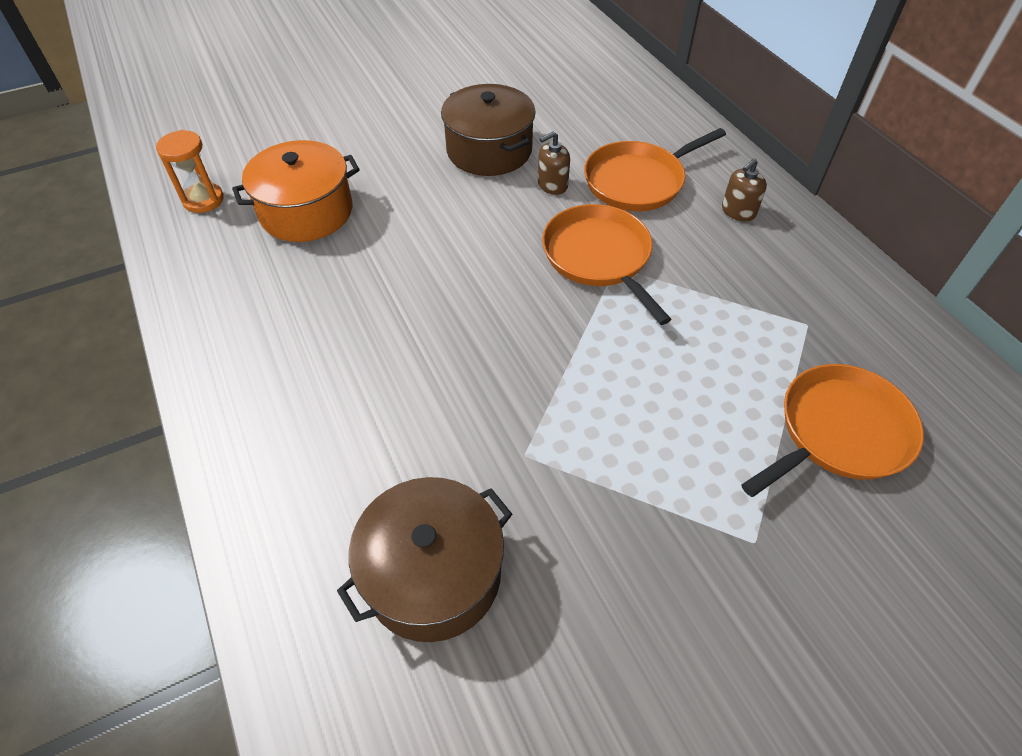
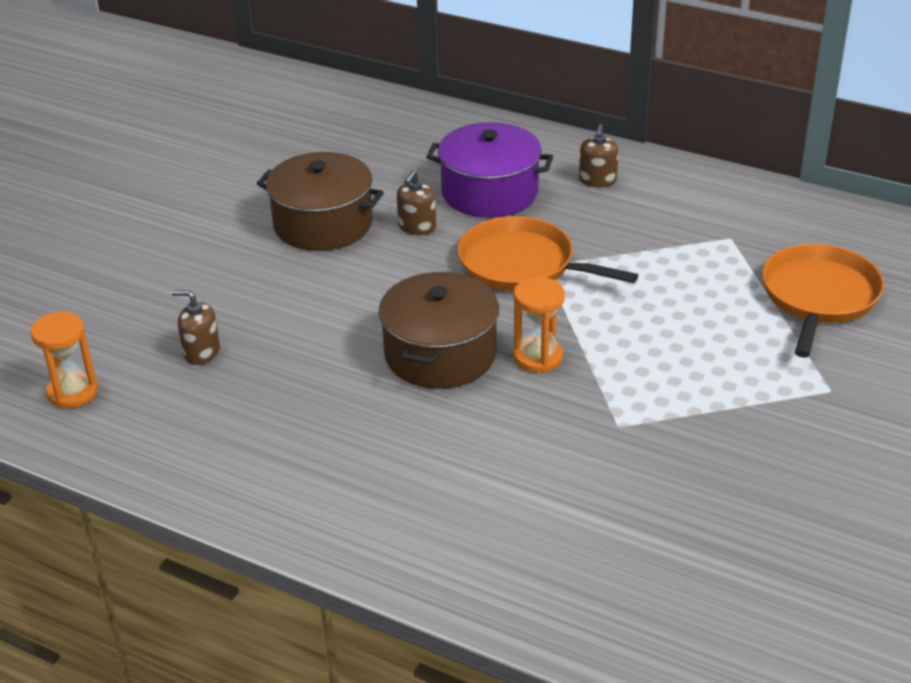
camera: 35 degrees left, 15 degrees down
(306, 211) = (201, 352): orange pot -> brown soap dispenser
(433, 574) = (637, 532): brown pot -> brown pot (440, 354)
(526, 349) = (538, 357): none -> orange hourglass
(637, 181) = (489, 192): orange pan -> purple pot

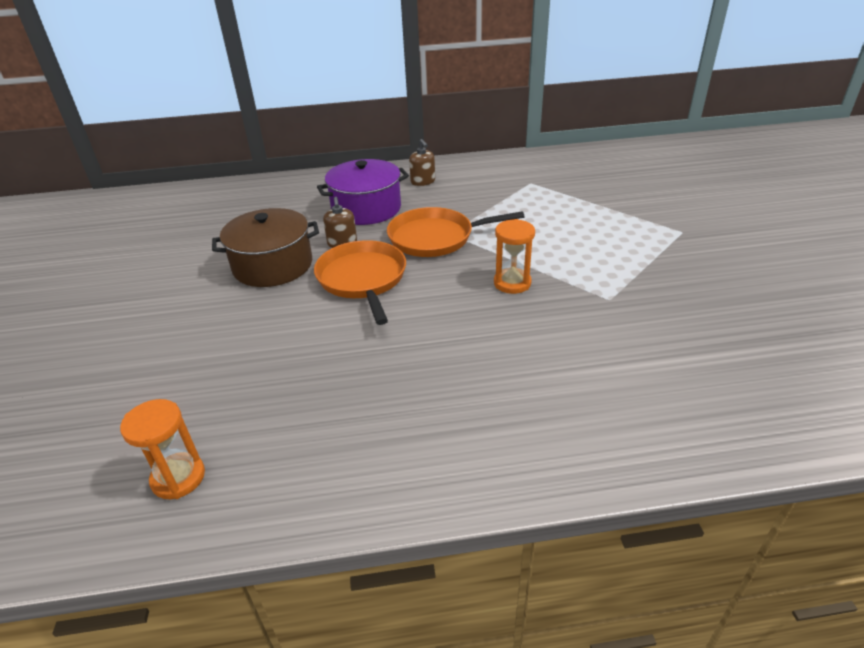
camera: 35 degrees left, 0 degrees up
(201, 352) = (269, 388): brown soap dispenser -> none
(440, 354) = (450, 308): brown pot -> none
(818, 297) = (611, 192): orange pan -> orange pan (363, 279)

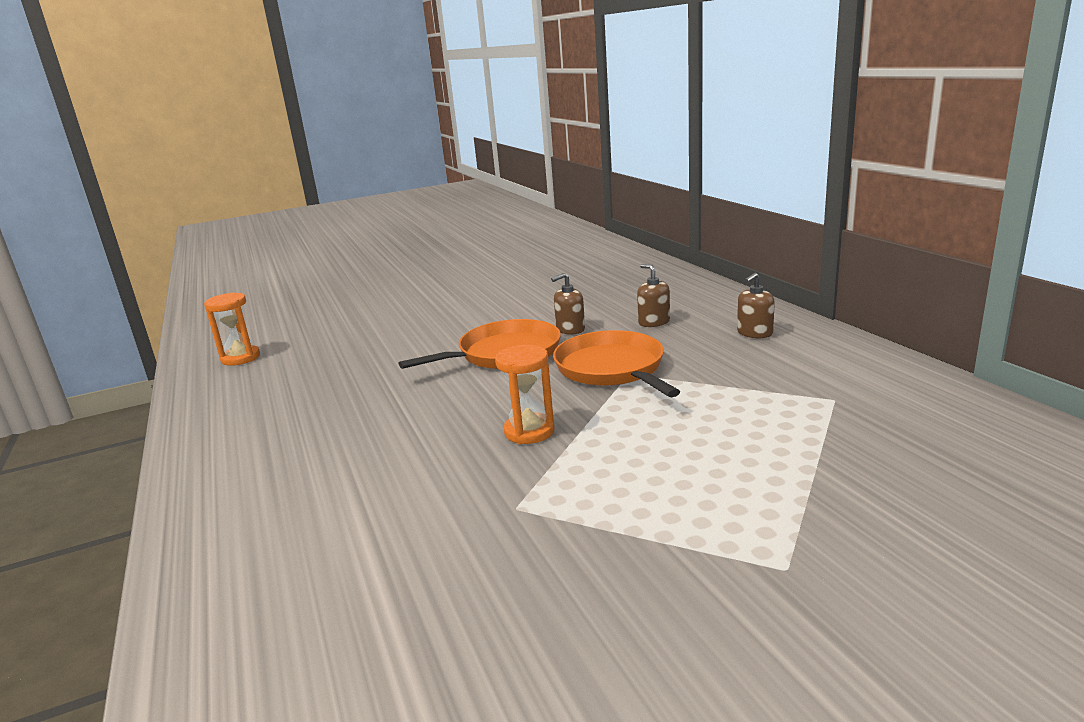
camera: 75 degrees right, 15 degrees down
(273, 265) = (513, 314): brown pot -> none
(366, 209) = (654, 322): purple pot -> brown soap dispenser

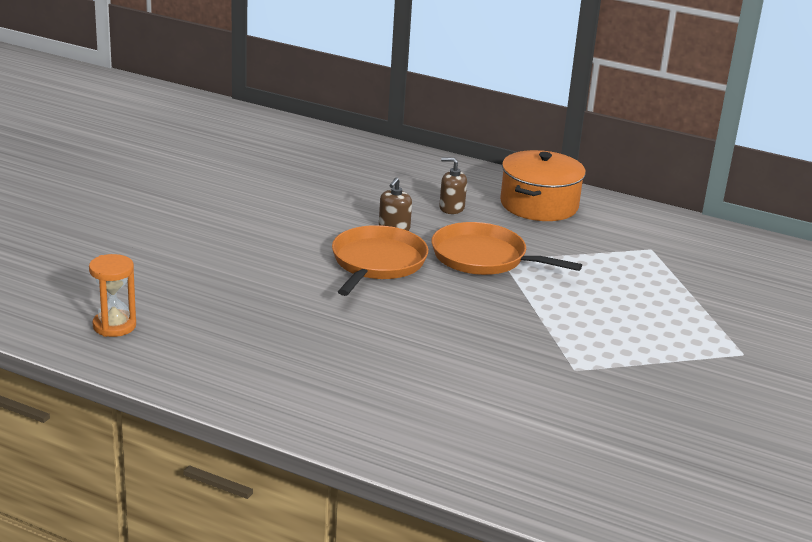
camera: 45 degrees left, 5 degrees up
(529, 431) = (503, 320): orange hourglass -> none
(754, 333) = (539, 205): brown soap dispenser -> orange pot

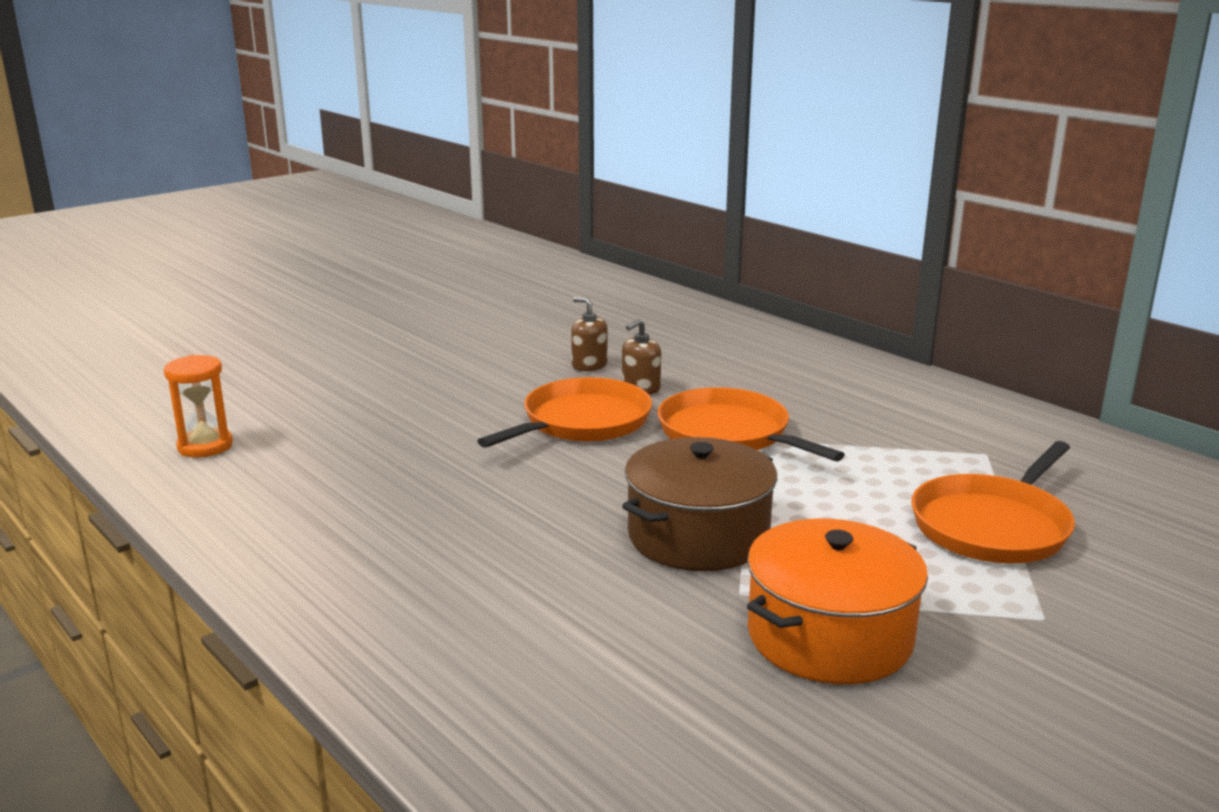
camera: 25 degrees right, 5 degrees down
(451, 208) = (735, 375): brown soap dispenser -> brown soap dispenser (589, 365)
(522, 336) = (698, 536): none -> brown pot
(539, 205) = (858, 384): orange pot -> orange pot (829, 636)
(685, 300) = (993, 526): none -> orange pan

